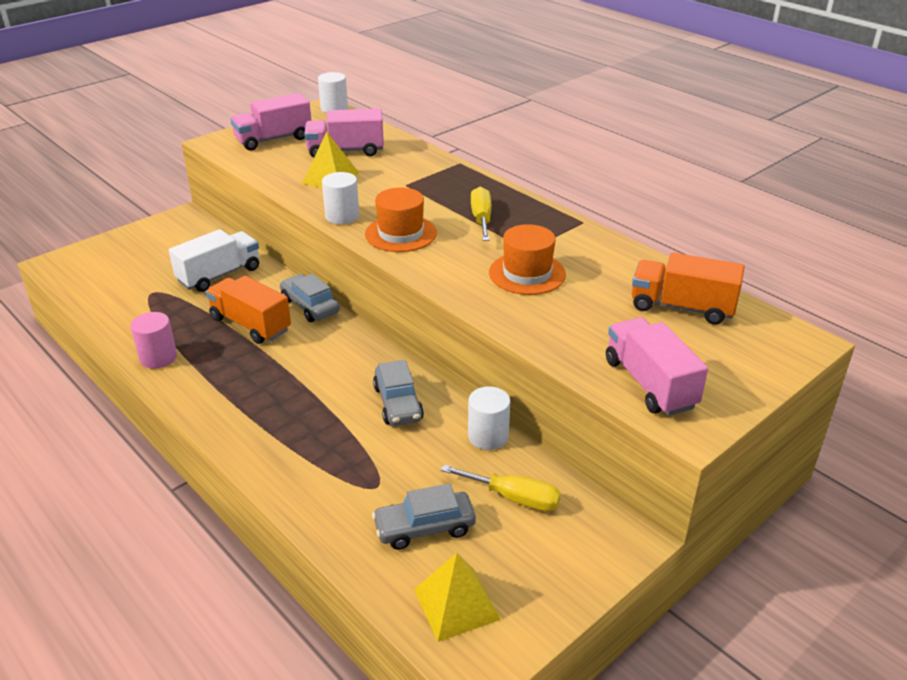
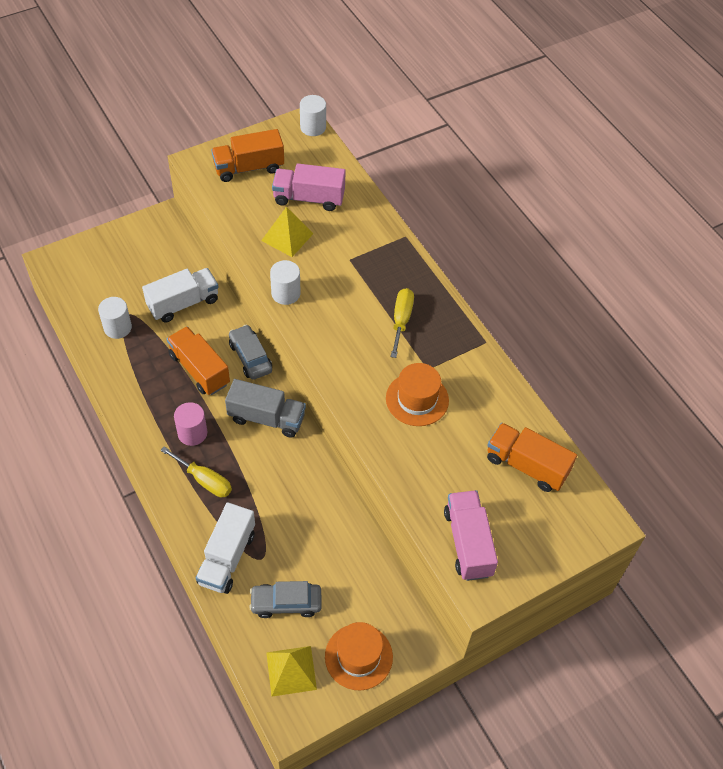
camera: 10 degrees right, 20 degrees up
(158, 357) = (123, 392): pink cylinder -> pink cylinder (192, 433)
(273, 139) = (249, 168): pink truck -> orange truck
(329, 494) = (227, 558): none -> white truck
(344, 353) = (266, 418): none -> grey truck
(398, 403) = (296, 481): grey car -> none
(400, 234) = (328, 327): orange hat -> orange hat (358, 656)
(488, 436) = (354, 529): white cylinder -> white cylinder (117, 327)
(514, 498) = (356, 591): yellow screwdriver -> yellow screwdriver (204, 480)

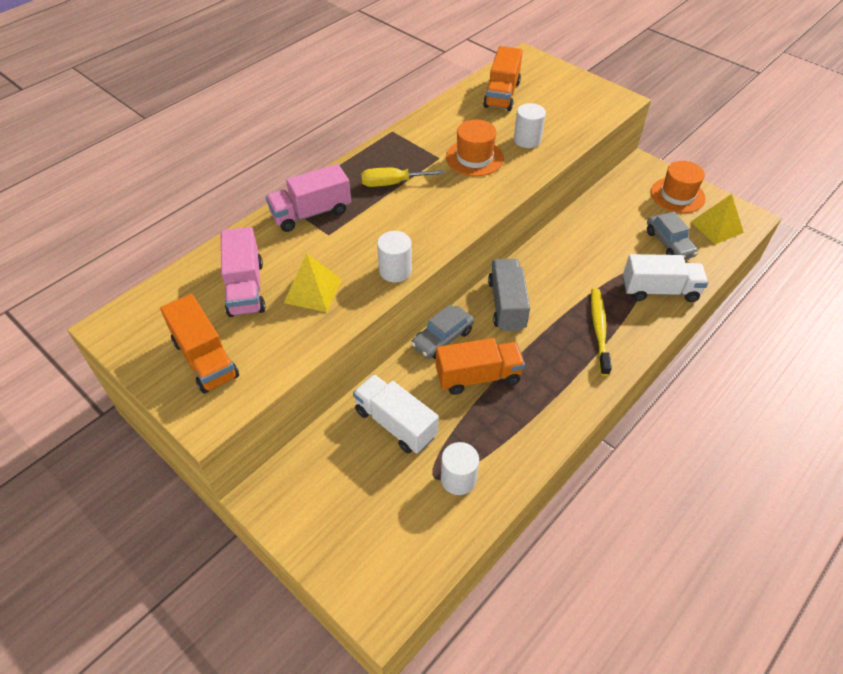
camera: 105 degrees left, 5 degrees down
(192, 433) = (555, 356): pink cylinder -> none
(199, 369) = (478, 376): orange truck -> orange truck turned 135 degrees counterclockwise
(204, 480) = (599, 330): yellow screwdriver -> yellow toothbrush
(313, 127) = (117, 316): white cylinder -> white cylinder (527, 140)
(468, 543) = (587, 111): pink truck -> pink truck (311, 213)

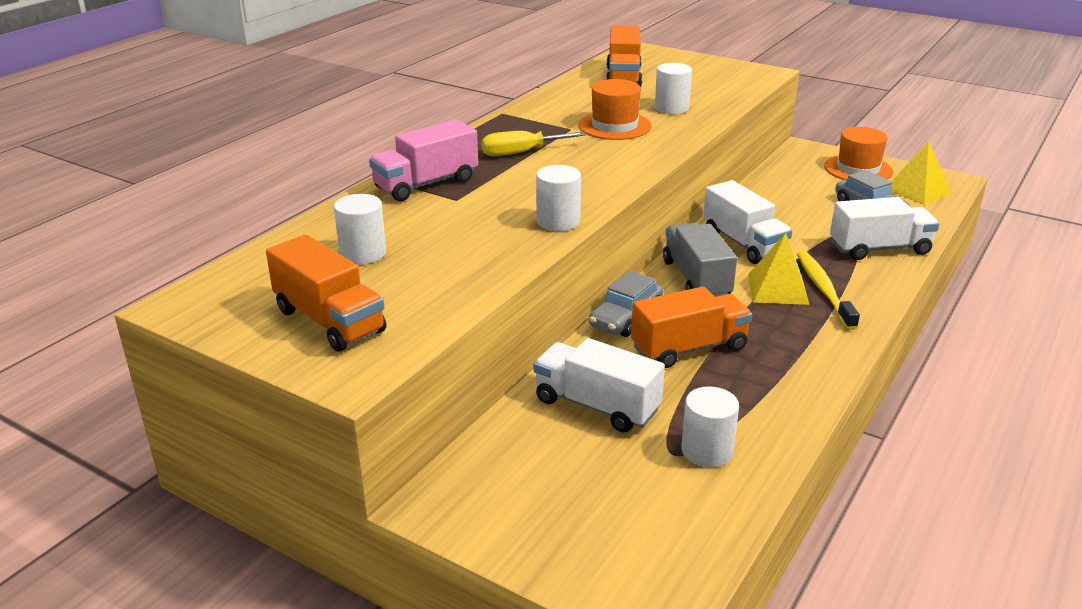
camera: 10 degrees left, 20 degrees down
(246, 288) = (363, 253): pink truck -> white cylinder
(313, 291) = (456, 248): yellow pyramid -> yellow pyramid (777, 289)
(555, 270) = (743, 244): none -> white truck

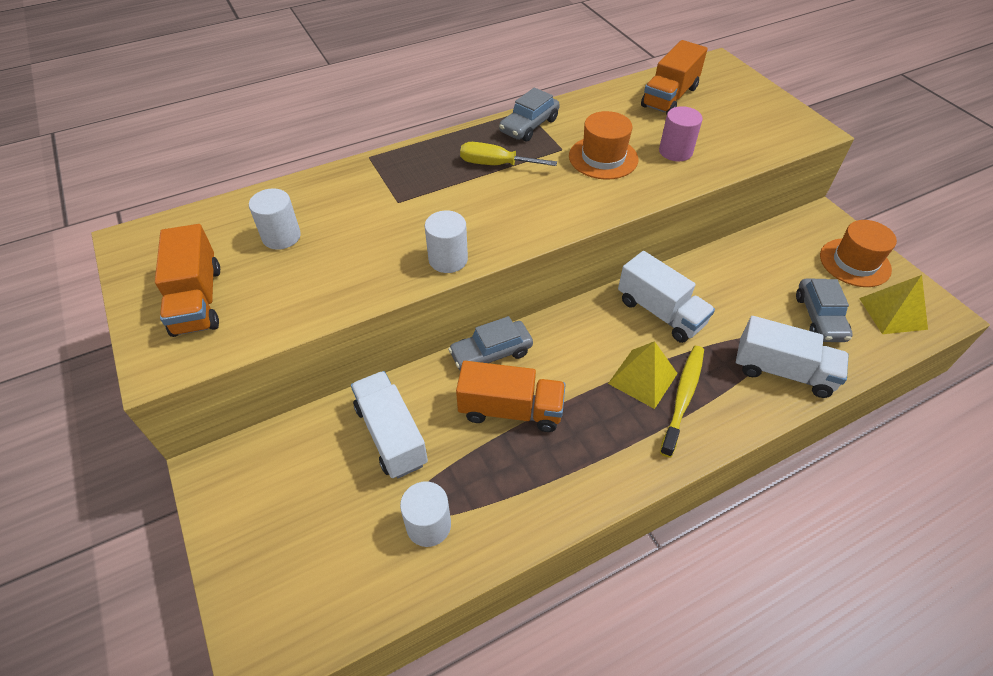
camera: 30 degrees right, 20 degrees up
(426, 184) = (392, 175): pink truck -> none
(519, 122) = (529, 126): none -> grey car
(671, 108) = (675, 151): white cylinder -> pink cylinder
(696, 279) = (583, 336): grey truck -> none
(743, 244) = (660, 312): white truck -> white truck turned 45 degrees counterclockwise

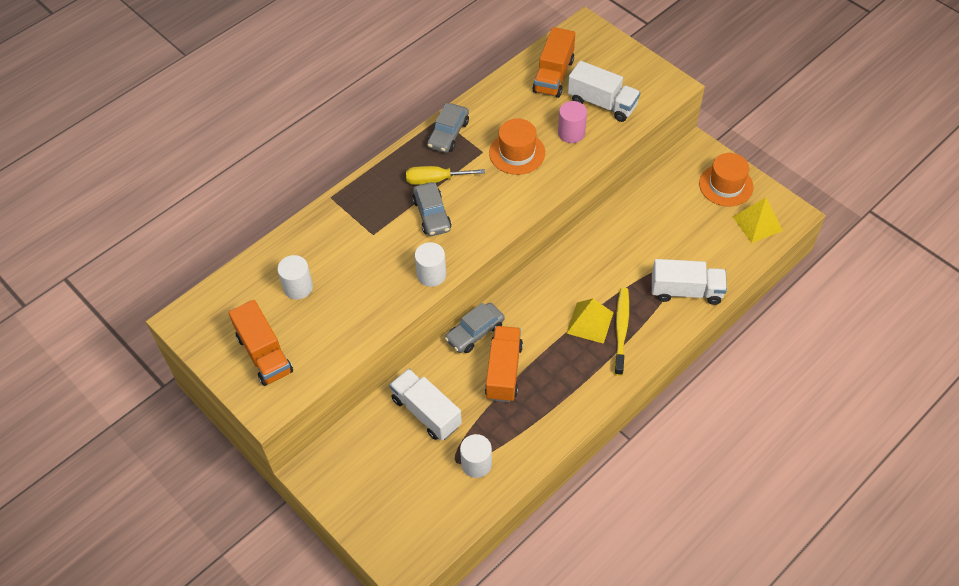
camera: 15 degrees left, 5 degrees up
(510, 410) = (504, 371): orange truck -> orange truck turned 75 degrees counterclockwise
(660, 312) = (590, 266): white truck -> white truck (602, 103)
(819, 317) = (706, 240): grey car -> grey car (432, 215)

